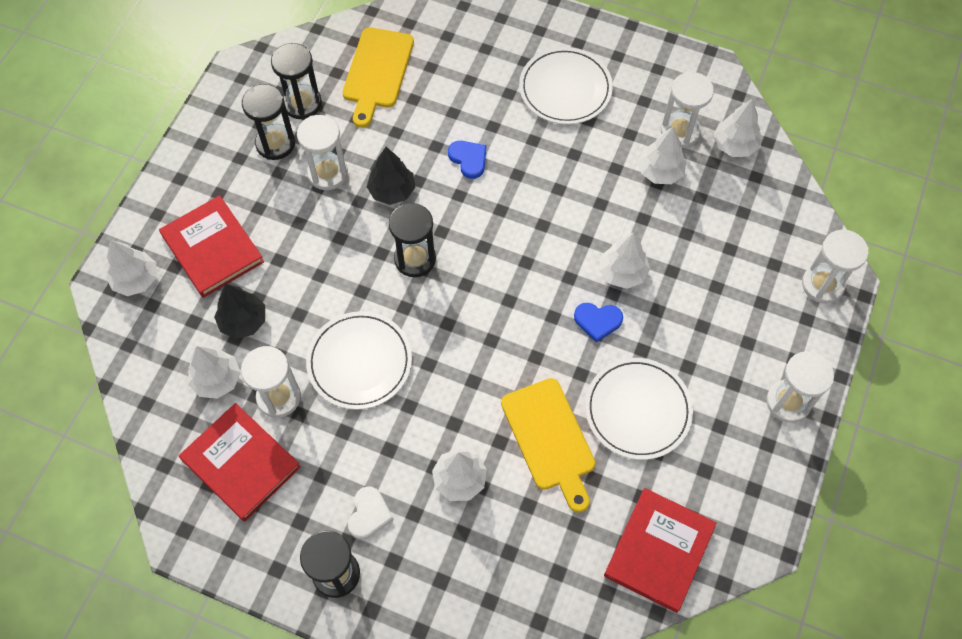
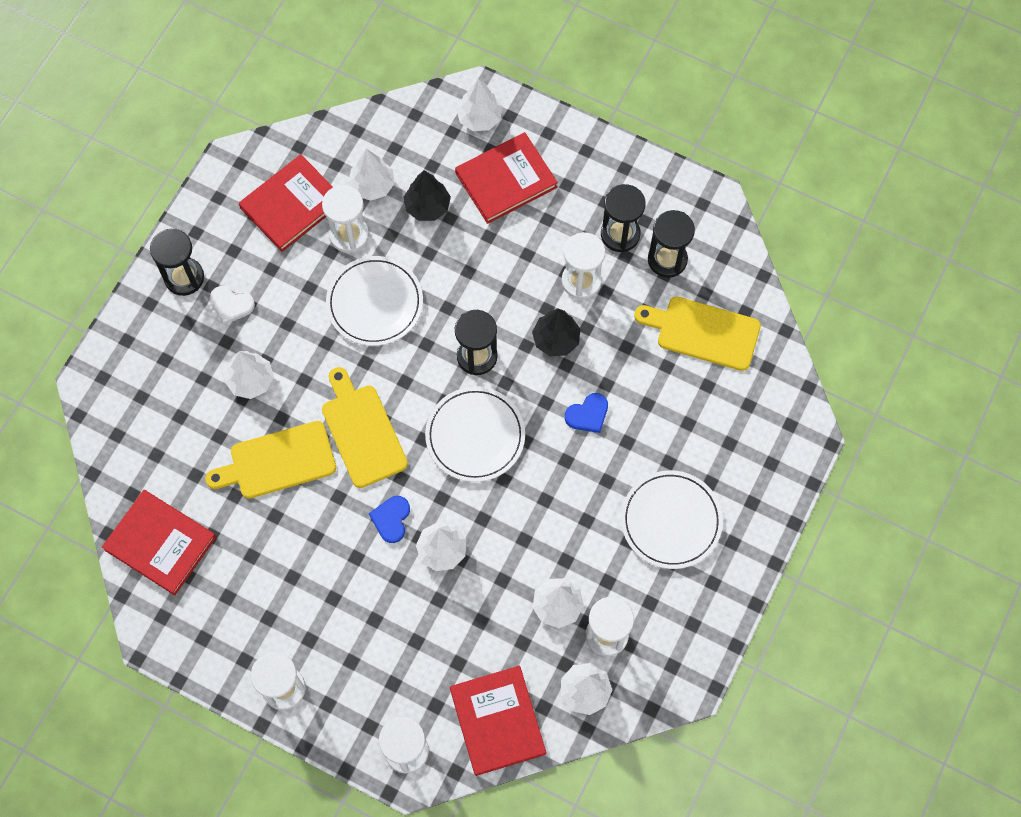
camera: 95 degrees right, 5 degrees up
(507, 358) = (362, 431): none -> yellow cutting board
(638, 410) = (295, 544): white plate -> white plate (475, 436)
(777, 212) = (497, 721): none -> red book

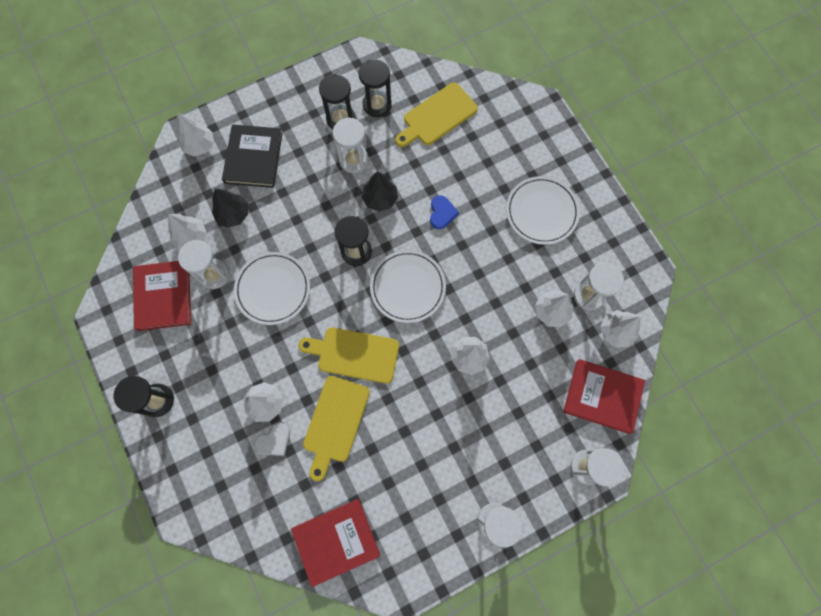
camera: 55 degrees left, 5 degrees up
(231, 305) = (202, 381): white heart -> white heart (274, 441)
(391, 519) = (426, 375): blue heart -> none
(506, 180) = (253, 158): red book -> black book

